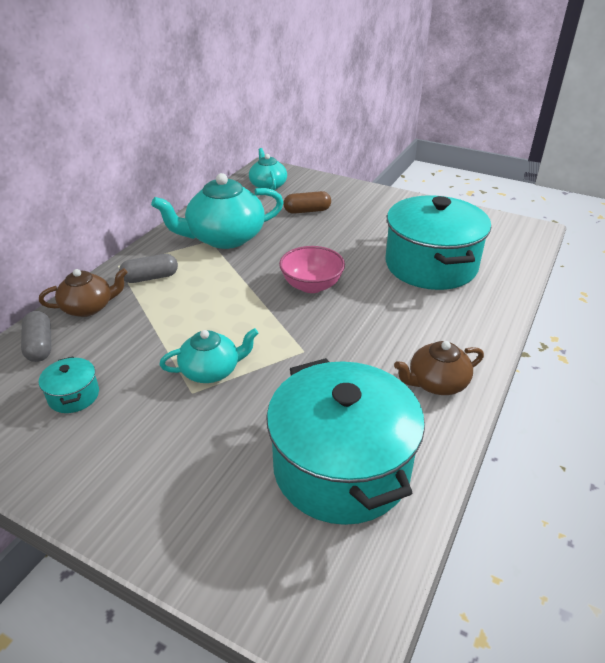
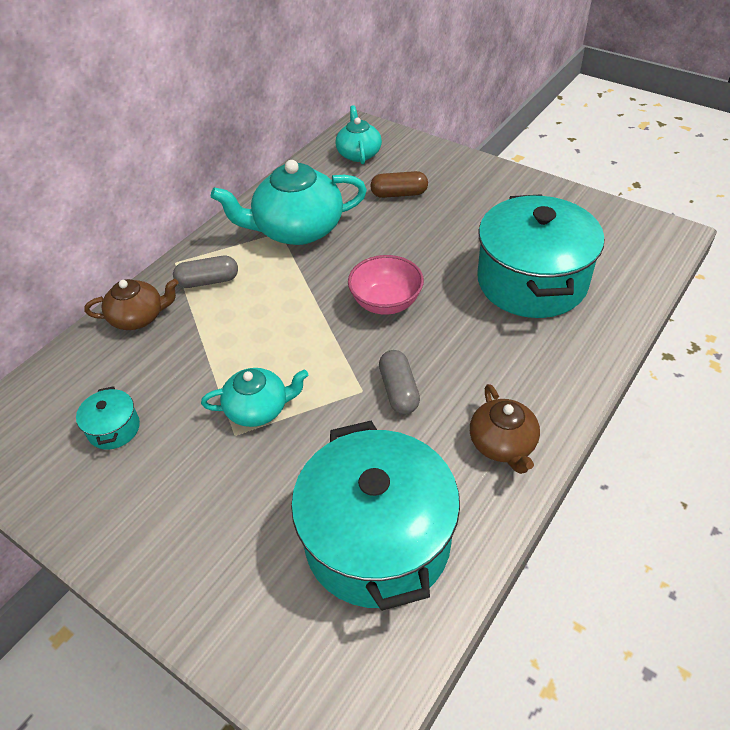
camera: 10 degrees right, 10 degrees up
(40, 345) = (85, 363): grey capsule -> grey capsule (399, 390)
(436, 383) = (503, 444): brown teapot -> brown teapot turned 90 degrees counterclockwise

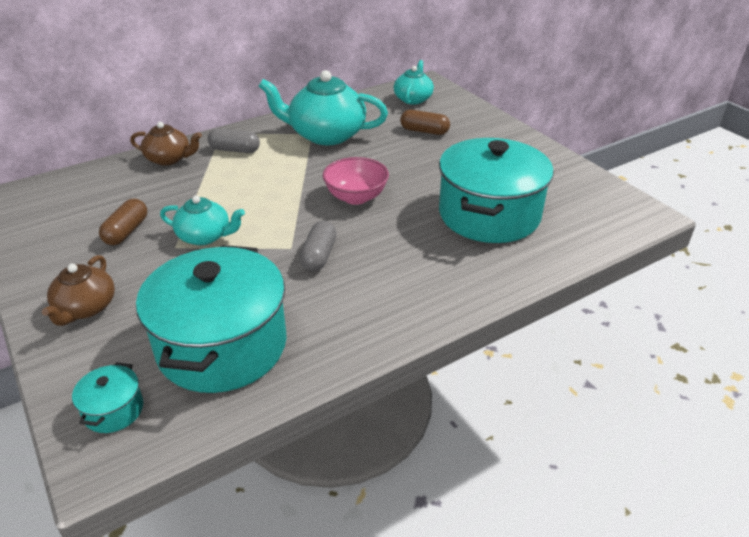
camera: 20 degrees right, 10 degrees down
(114, 429) = (98, 219): turquoise pot -> turquoise pot (113, 410)
(162, 434) = (126, 231): none -> brown capsule
(503, 444) = (373, 316): brown teapot -> brown teapot (85, 308)

